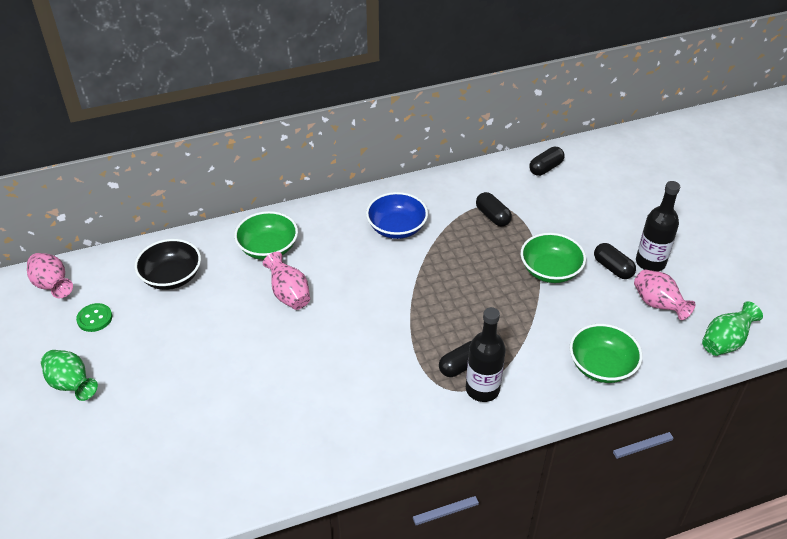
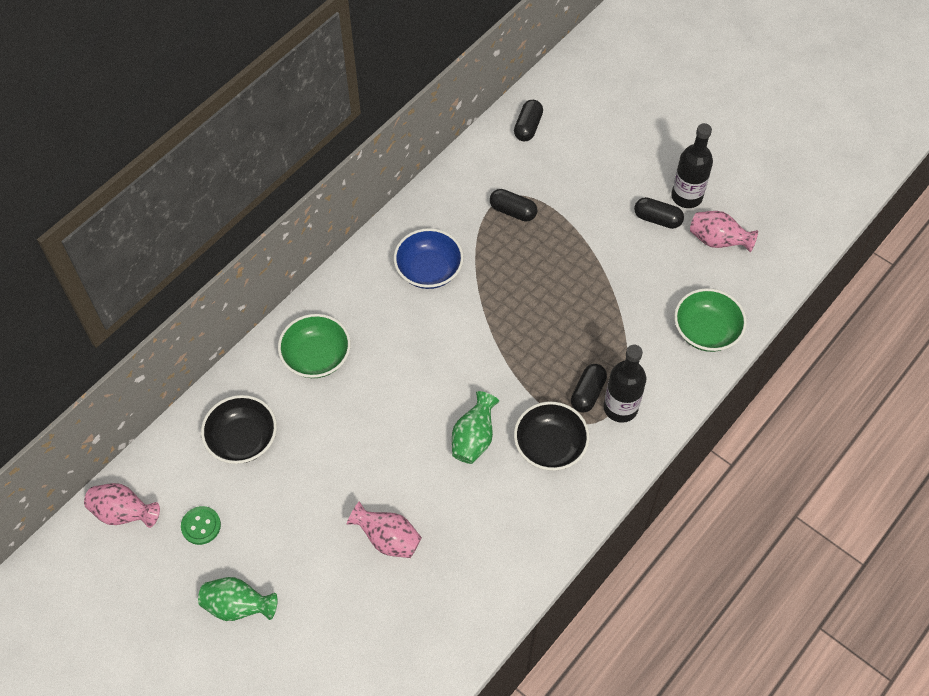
camera: 30 degrees left, 15 degrees up
(289, 294) = (377, 399): pink vase -> pink vase (388, 539)
(400, 389) = (550, 446): none -> black bowl
(550, 270) = (603, 249): green bowl -> none
(725, 342) = (793, 253): green vase -> green vase (473, 438)

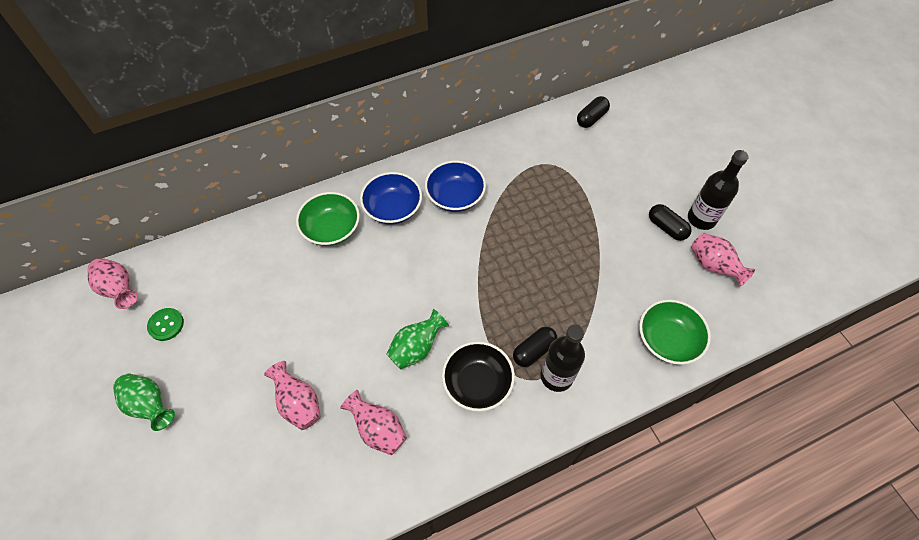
camera: 25 degrees right, 0 degrees up
(242, 439) = (239, 270): black bowl -> none
(369, 309) = (393, 208): none -> blue bowl
(479, 528) = (378, 429): none -> pink vase
(513, 211) = (546, 177): black capsule -> none

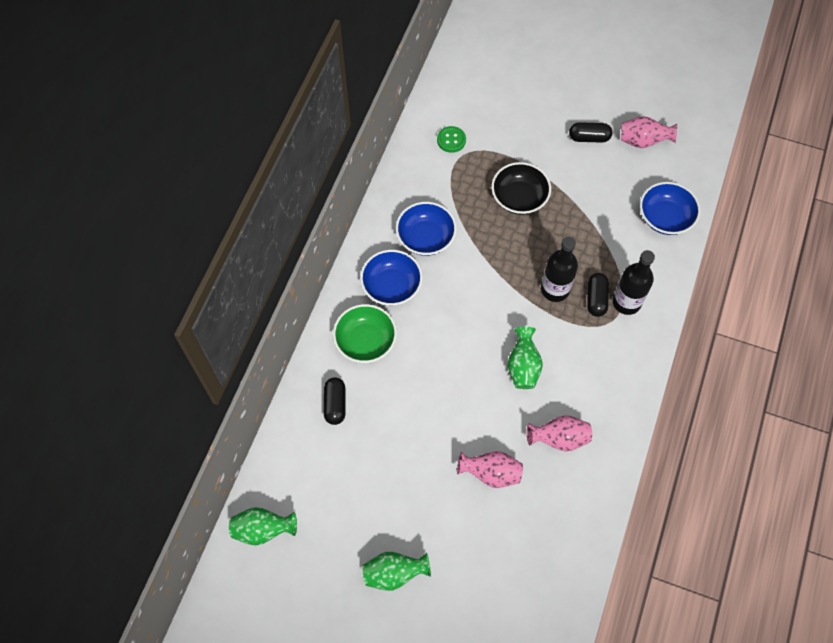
camera: 45 degrees left, 5 degrees up
(120, 289) = (263, 530): pink vase -> green vase
(166, 325) = (333, 517): green button -> green button (451, 140)
(477, 383) = (585, 352): black bowl -> black bowl (519, 198)
(591, 118) = (453, 92): black capsule -> black capsule (335, 404)
(667, 340) = (665, 217): green bowl -> blue bowl
(701, 219) = (603, 112): black bottle -> black bottle (555, 289)

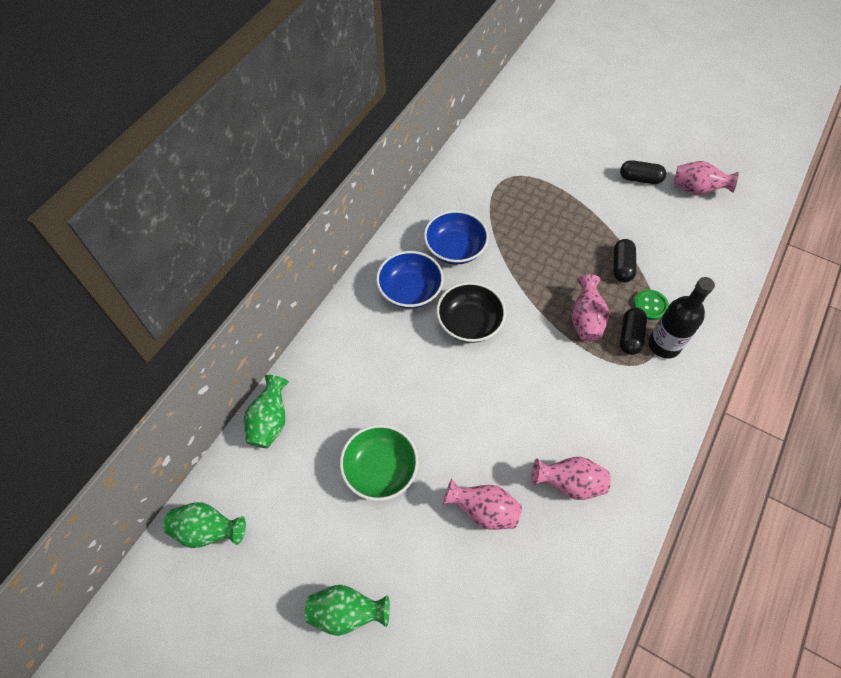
camera: 10 degrees right, 5 degrees down
(335, 404) = (323, 402): black capsule -> black capsule (621, 266)
(365, 341) = (370, 341): green bowl -> green bowl (380, 469)
(451, 140) = (498, 163): green button -> green button (650, 305)
(519, 198) = (559, 225): black bowl -> black bowl (469, 323)
(523, 366) = (538, 395): green vase -> green vase (270, 421)
(555, 289) = (585, 320): black bottle -> pink vase
(665, 217) = (714, 265): blue bowl -> none

